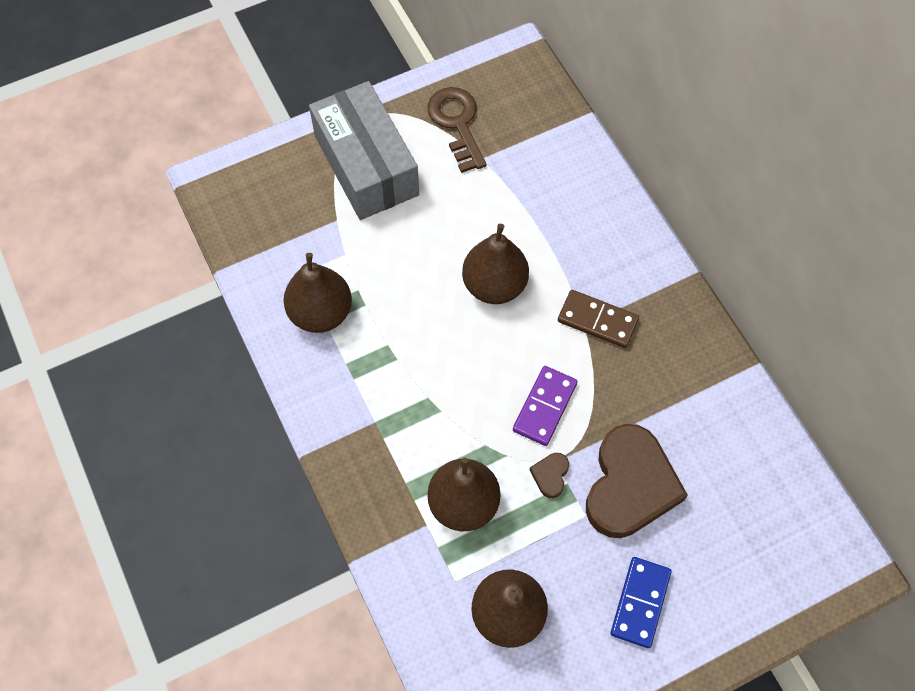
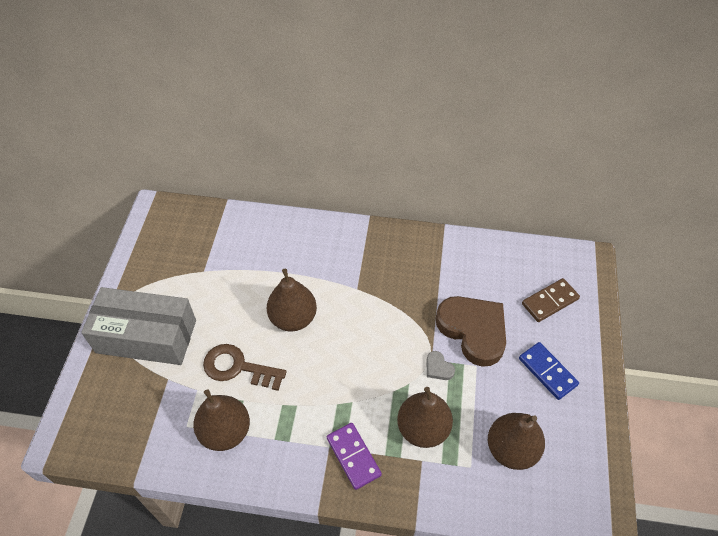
camera: 55 degrees left, 10 degrees down
(457, 124) = (168, 268): brown key -> brown key (238, 367)
(545, 407) = (393, 342): purple domino -> purple domino (353, 456)
(550, 475) = (438, 368): brown heart -> grey heart
(597, 320) = (360, 281): brown domino -> brown domino (550, 301)

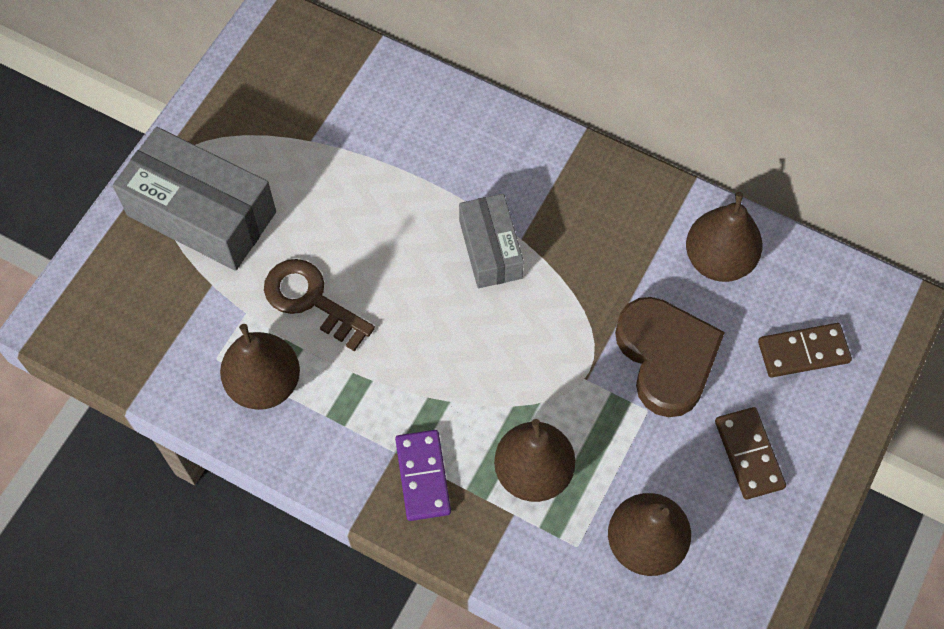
camera: 20 degrees right, 10 degrees up
(293, 318) = (412, 253): brown pear -> brown pear (718, 260)
(340, 301) = (490, 249): none -> grey box
(438, 368) = (591, 395): grey heart -> none
(547, 372) = (748, 454): blue domino -> brown domino

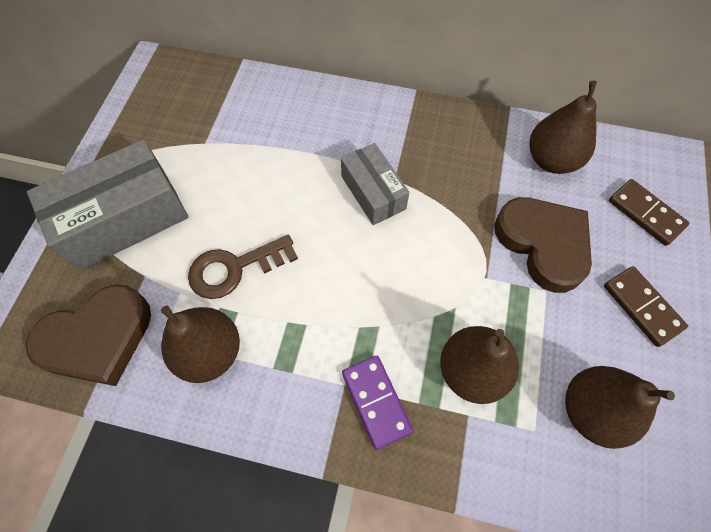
camera: 15 degrees left, 0 degrees up
(152, 340) = (98, 338): none -> brown heart
(202, 213) = (124, 219): grey box -> grey box turned 45 degrees counterclockwise
(311, 300) = (235, 268): brown key -> brown key turned 45 degrees counterclockwise
(803, 352) = (645, 214): brown domino -> brown domino turned 75 degrees clockwise

